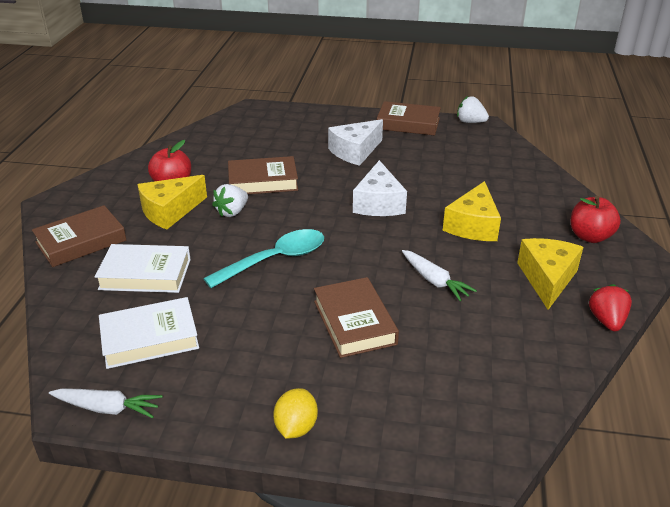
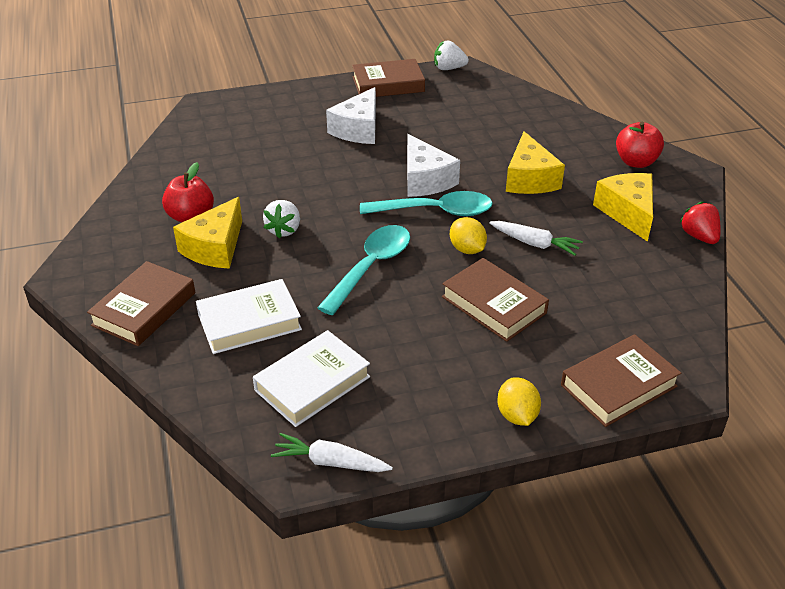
camera: 25 degrees left, 5 degrees up
(107, 408) = (330, 462): white carrot -> white carrot turned 150 degrees counterclockwise
(263, 181) = (288, 187): brown book -> brown book (618, 386)
(366, 230) = (435, 211): none -> turquoise spoon
(369, 268) = (467, 249): none -> yellow lemon

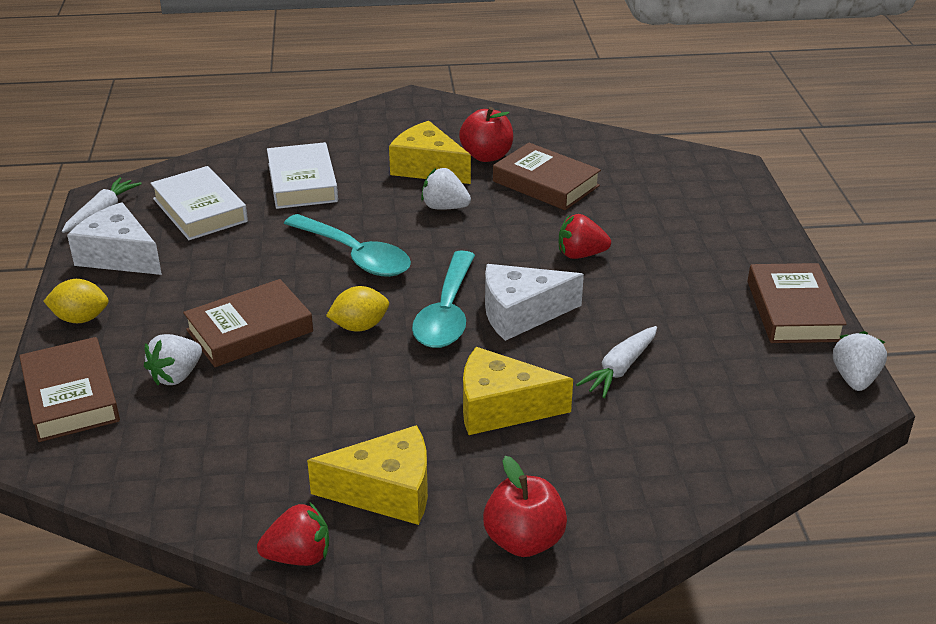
camera: 100 degrees right, 5 degrees down
(144, 309) = (348, 134): brown book -> brown book (546, 183)
(343, 160) = (581, 255): none -> red strawberry
(358, 129) = (659, 273): white cheese -> white cheese (119, 256)
(534, 243) = (349, 383): white carrot -> white carrot (620, 369)
(566, 331) = (176, 376): none -> white strawberry

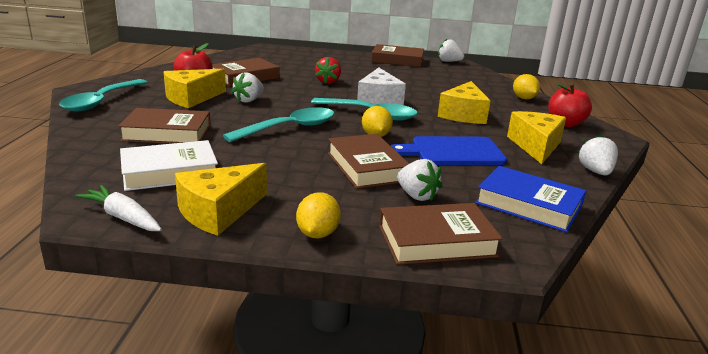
camera: 80 degrees left, 10 degrees down
(119, 256) = (219, 211): white cheese -> yellow cheese
(167, 472) = (528, 205): none -> blue book
(299, 556) = (595, 172): red strawberry -> white strawberry
(302, 182) = (167, 133): white book -> brown book
(327, 401) = (453, 152): none -> blue cutting board
(380, 121) = (101, 101): none -> turquoise spoon
(620, 369) = (434, 90): white carrot -> none
(655, 489) = (524, 98): none -> yellow lemon

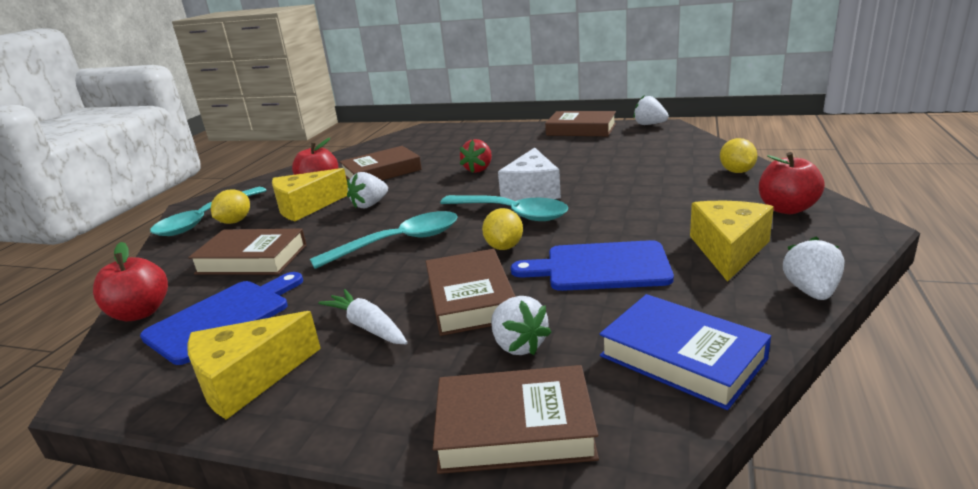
camera: 15 degrees right, 0 degrees up
(89, 166) = (141, 313): none -> red apple
(123, 217) = (133, 391): white carrot -> white carrot (368, 326)
(169, 172) = (223, 318): white book -> blue cutting board
(317, 234) = (353, 416): yellow lemon -> yellow lemon (235, 221)
(463, 114) = (639, 205): yellow cheese -> none

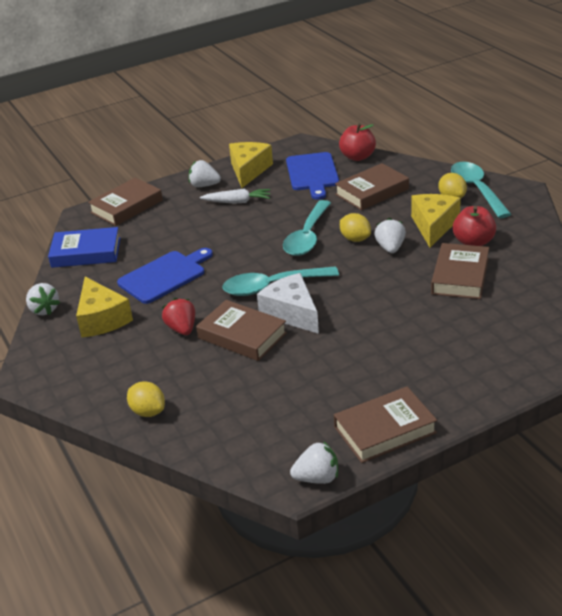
camera: 135 degrees right, 10 degrees up
(470, 298) = (210, 231): brown book -> brown book (242, 335)
(478, 169) = (379, 316): red strawberry -> red strawberry (182, 329)
(504, 247) = (237, 262): yellow lemon -> yellow lemon (355, 239)
(518, 345) = (159, 226): white strawberry -> white strawberry (204, 185)
(786, 209) = (84, 375): red apple -> none

